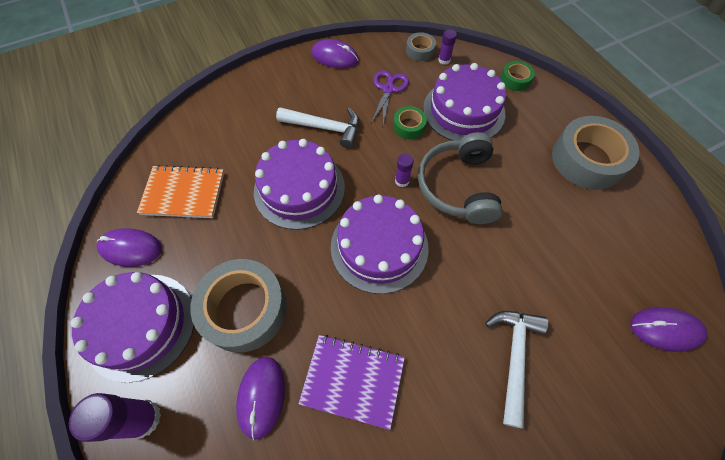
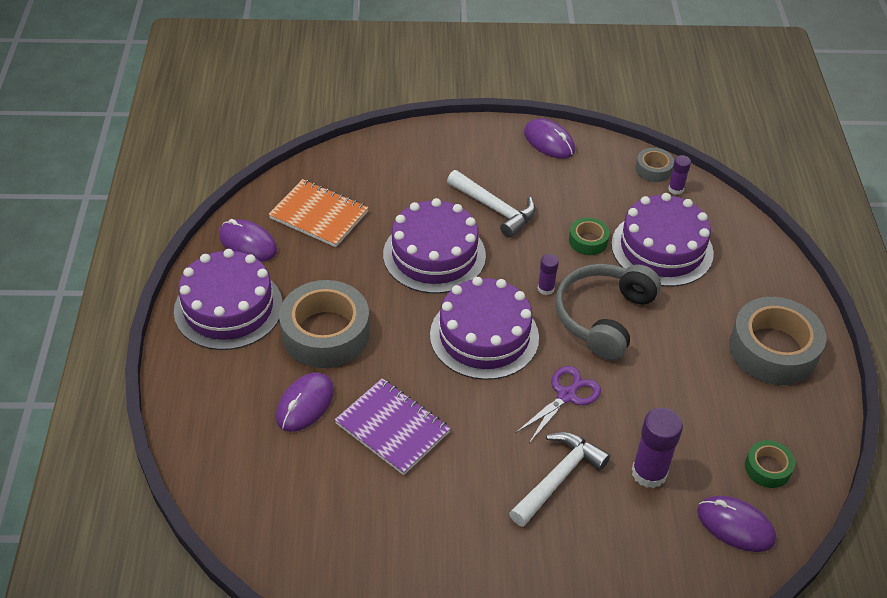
camera: 25 degrees right, 15 degrees down
(143, 418) = (199, 376): purple glue stick -> purple glue stick (649, 473)
(388, 89) = (589, 196): purple scissors -> purple scissors (567, 395)
(515, 80) = (748, 240): green tape -> green tape (767, 468)

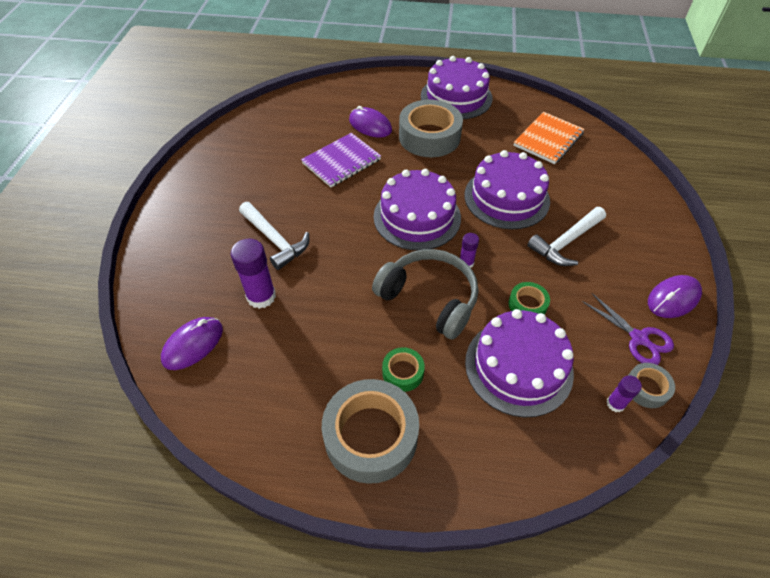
camera: 100 degrees right, 5 degrees up
(248, 243) = (516, 106): purple mouse -> none
(567, 395) = (349, 258): purple scissors -> purple scissors (639, 339)
(767, 468) = (237, 386): green tape -> green tape (403, 372)

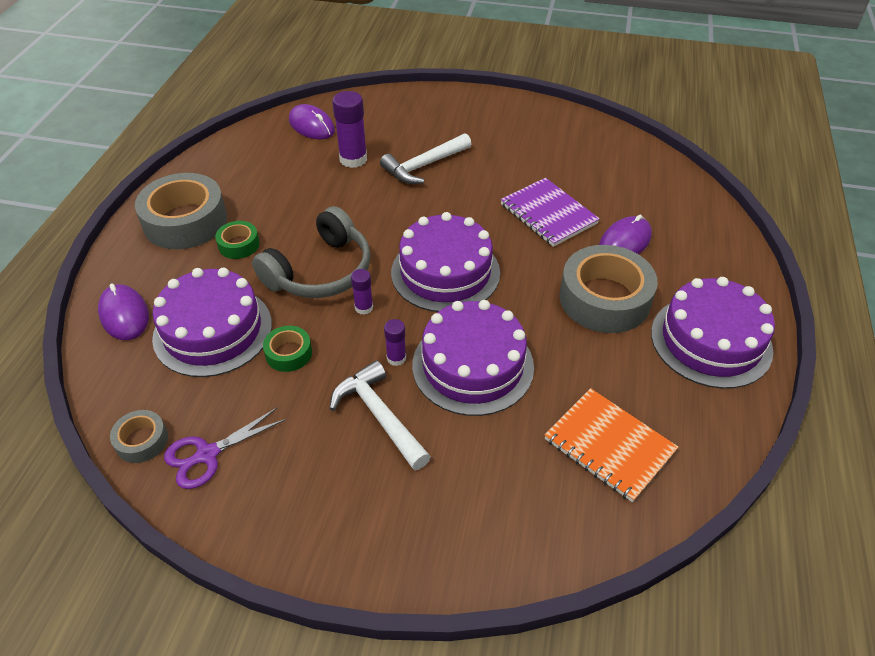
camera: 95 degrees right, 5 degrees down
(615, 404) = (137, 405): purple glue stick -> purple glue stick (396, 358)
(673, 298) = (253, 519): purple mouse -> purple mouse (124, 315)

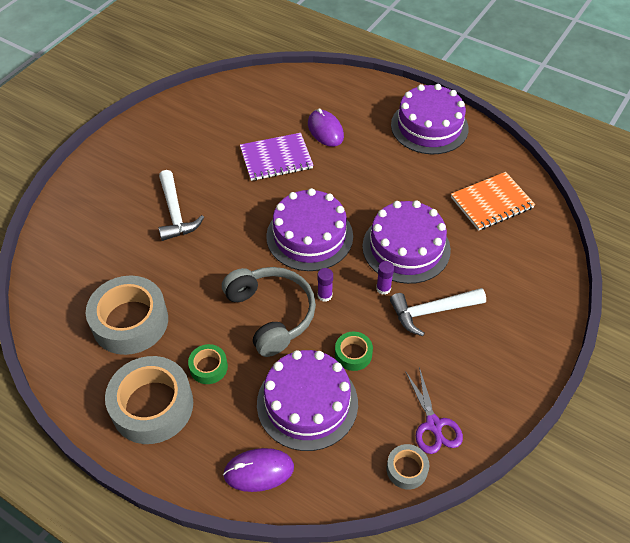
camera: 70 degrees left, 5 degrees up
(311, 125) = (63, 278): purple mouse -> none
(353, 159) = (136, 258): purple glue stick -> none
(604, 299) = (374, 160): grey tape -> grey tape (130, 321)

